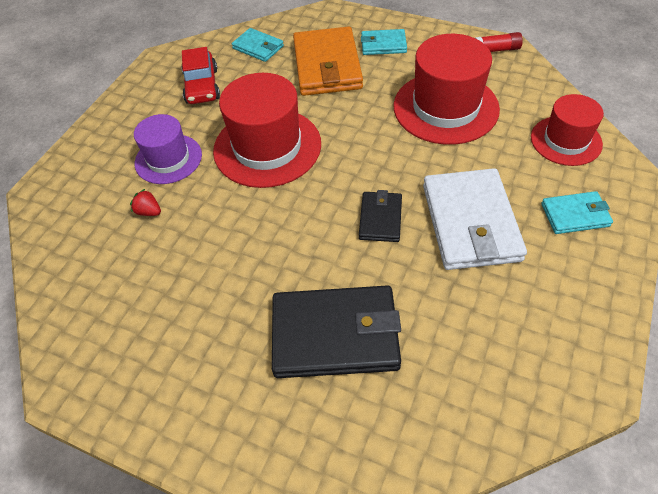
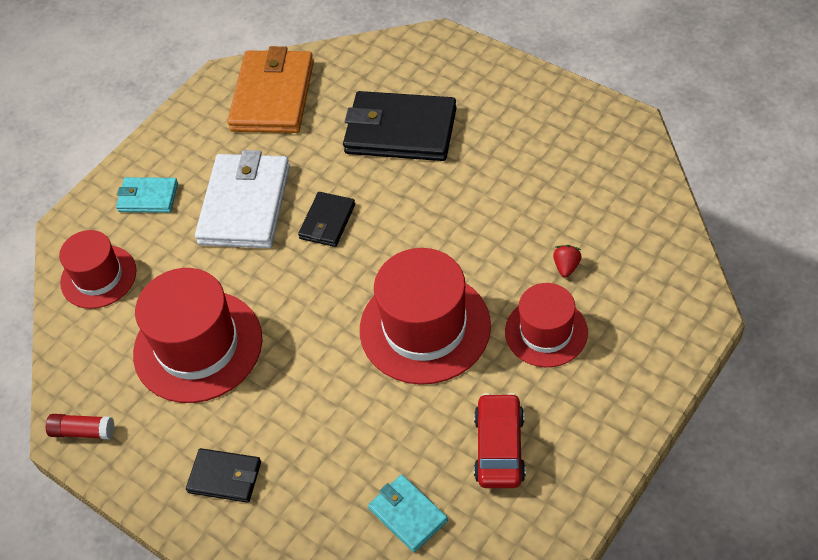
camera: 165 degrees left, 0 degrees up
(149, 212) = (566, 267): red strawberry -> red strawberry turned 120 degrees counterclockwise
(168, 159) = (546, 332): purple hat -> red hat
(327, 66) = (317, 450): orange wallet -> orange wallet (273, 96)
(383, 45) = (225, 477): turquoise wallet -> black wallet

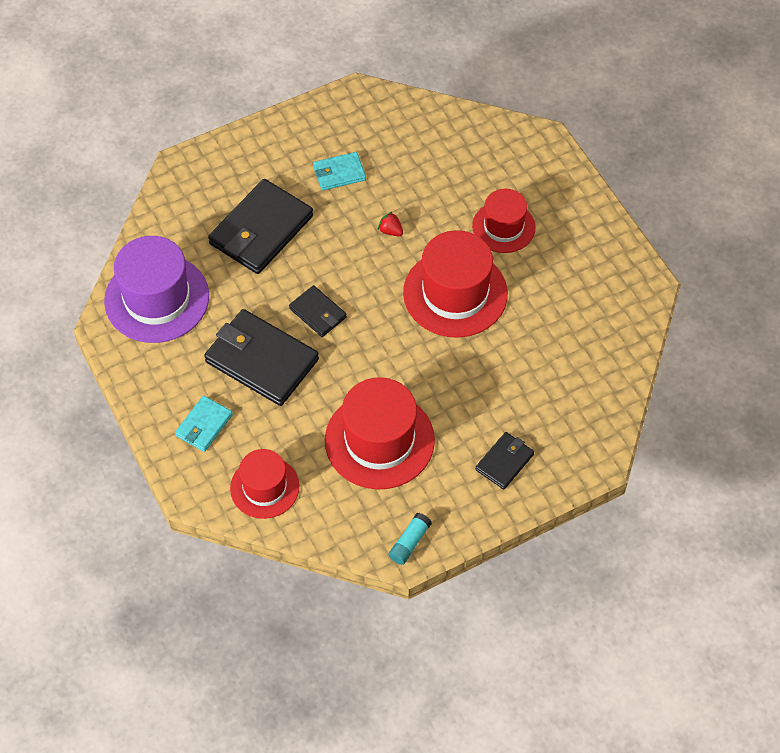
camera: 70 degrees left, 5 degrees up
(83, 431) = (409, 542): red glue stick -> turquoise glue stick
(245, 205) = (261, 360): white wallet -> black wallet
(273, 96) = (157, 298): orange wallet -> purple hat
(407, 514) = (595, 365): turquoise wallet -> turquoise wallet (339, 173)
(499, 448) = (576, 293): red car -> none
(566, 267) = (458, 190): red strawberry -> red strawberry (390, 231)

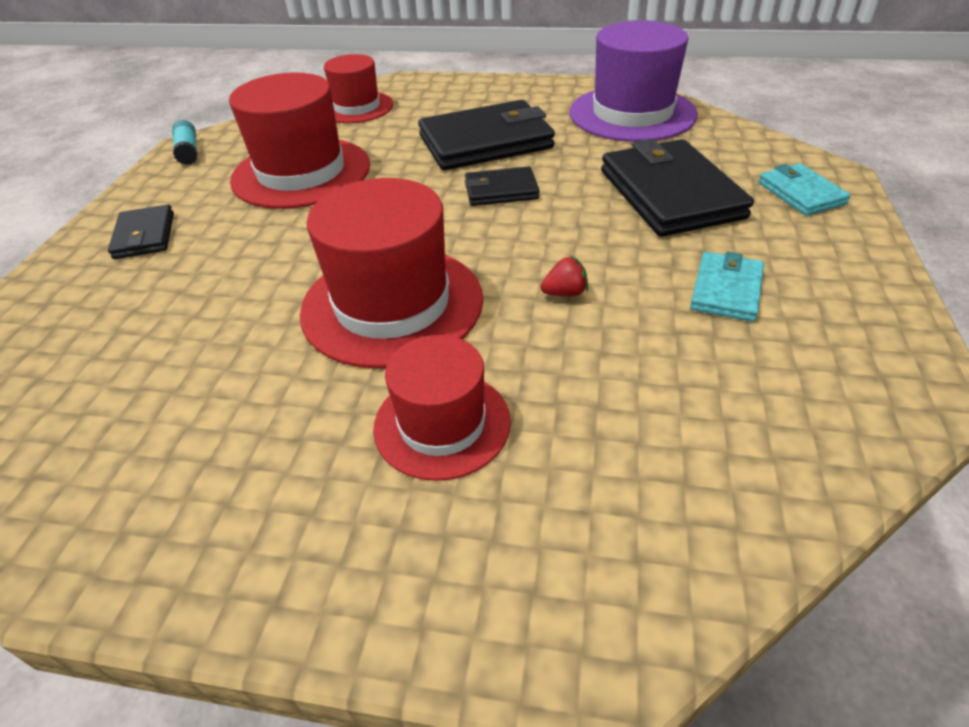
camera: 130 degrees right, 15 degrees down
(204, 425) = (457, 99): turquoise wallet -> turquoise wallet (800, 193)

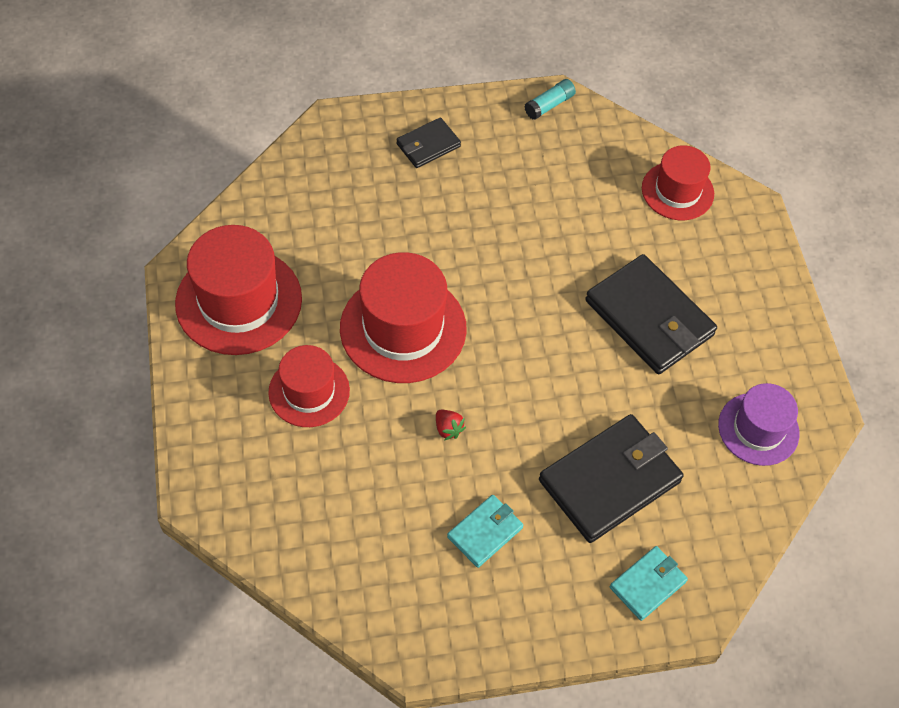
camera: 65 degrees right, 15 degrees up
(301, 172) = (546, 200): red hat -> red hat (239, 301)
(501, 191) = (570, 353): black wallet -> none
(632, 113) = (758, 429): purple hat -> purple hat, size x0.62
(726, 290) = (485, 532): turquoise wallet -> turquoise wallet turned 45 degrees counterclockwise

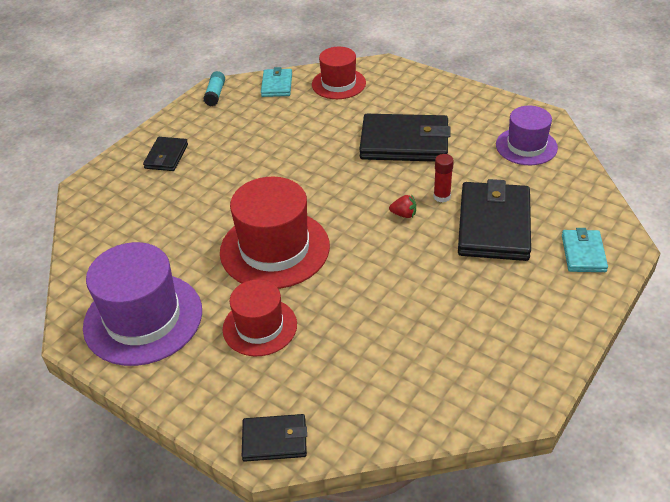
camera: 40 degrees left, 15 degrees down
(213, 496) = (275, 440): none -> black wallet
(239, 301) = (143, 318): red hat -> purple hat
(448, 429) = (373, 274): red strawberry -> red strawberry (404, 214)
(485, 532) = (468, 305): turquoise wallet -> turquoise wallet (277, 85)
(604, 408) = (442, 196): none -> red glue stick

